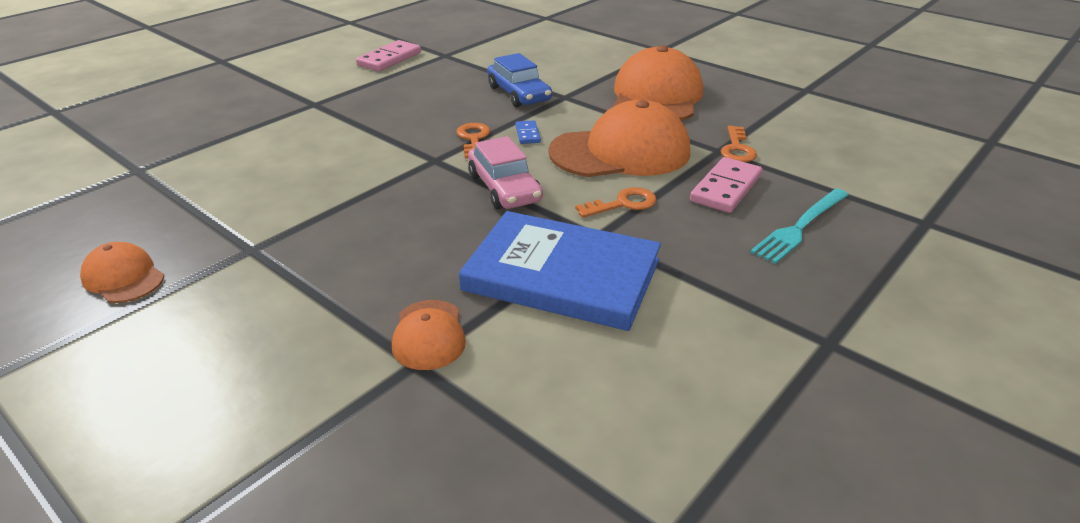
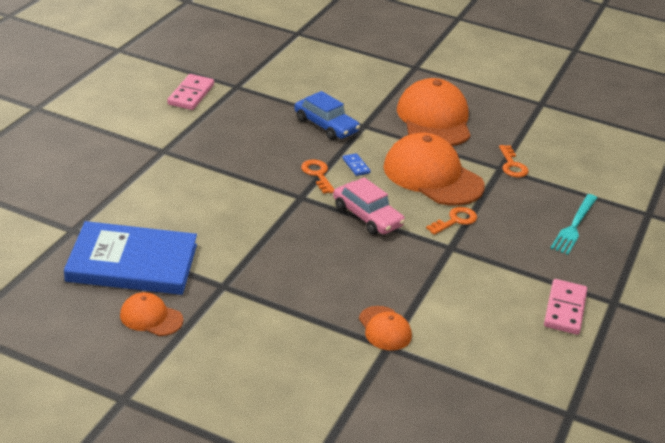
camera: 20 degrees left, 0 degrees up
(562, 275) = (442, 278): blue book -> blue book (132, 263)
(620, 152) = (432, 176): orange cap -> orange cap turned 105 degrees counterclockwise
(725, 188) = (517, 200): pink domino -> pink domino (564, 309)

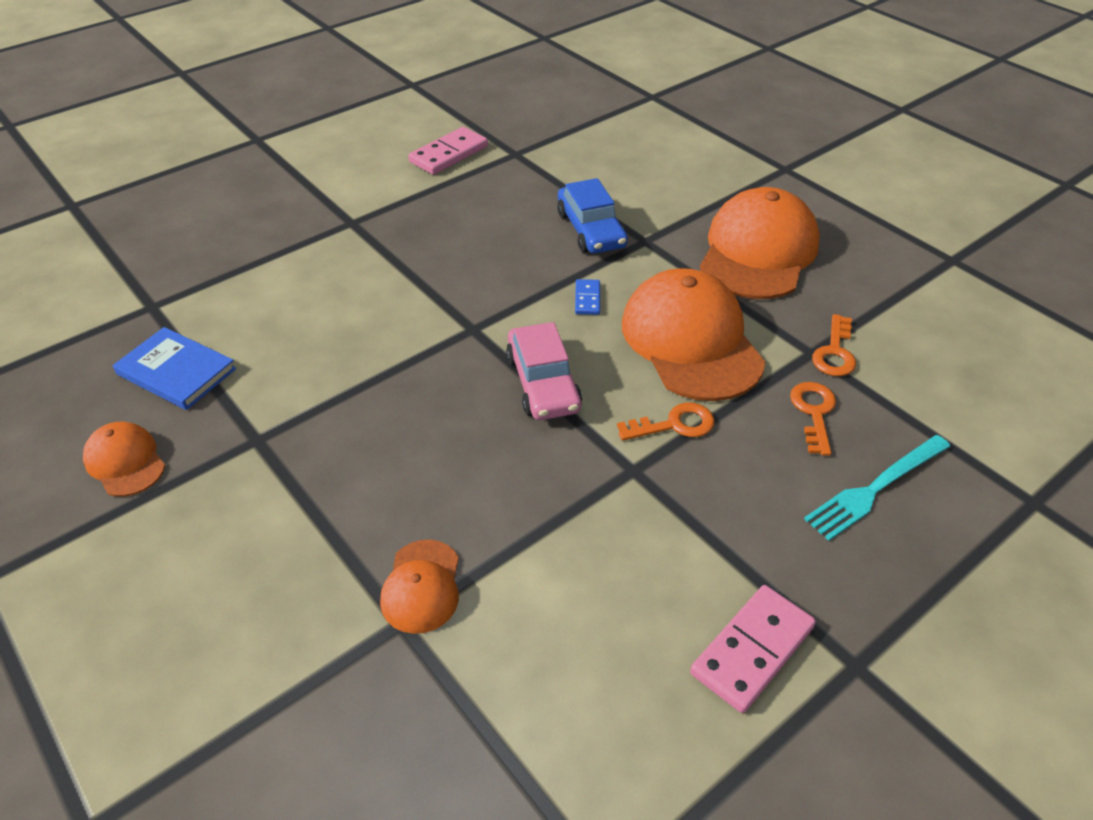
camera: 30 degrees right, 10 degrees up
(132, 263) = (176, 371): blue book -> blue book, size x0.60
(318, 174) = (523, 300): orange key -> orange key (814, 413)

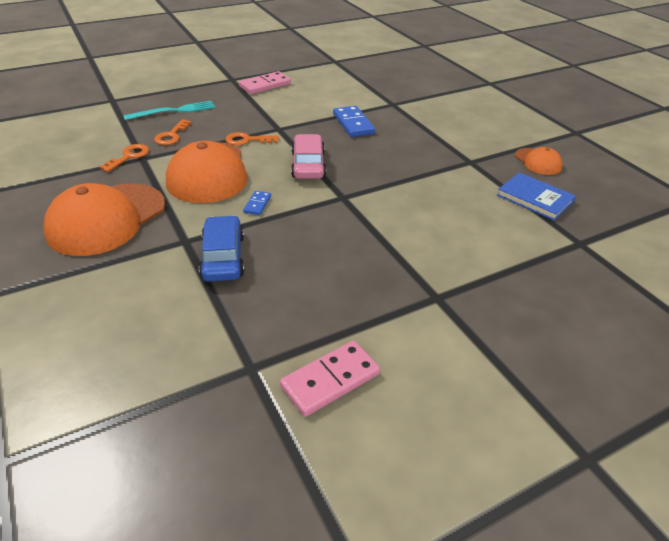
camera: 170 degrees left, 5 degrees down
(421, 586) = (384, 110): orange cap -> none
(487, 516) = (353, 124): none -> blue domino

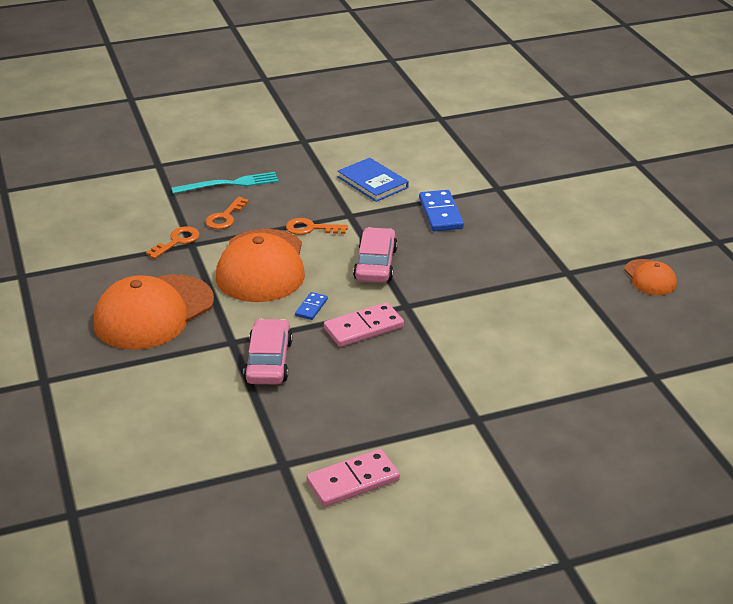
camera: 10 degrees right, 5 degrees down
(223, 257) = (268, 361): blue car -> pink car
(265, 85) = (343, 152): pink domino -> pink domino (364, 328)
(534, 199) = (625, 323): blue book -> blue book (372, 182)

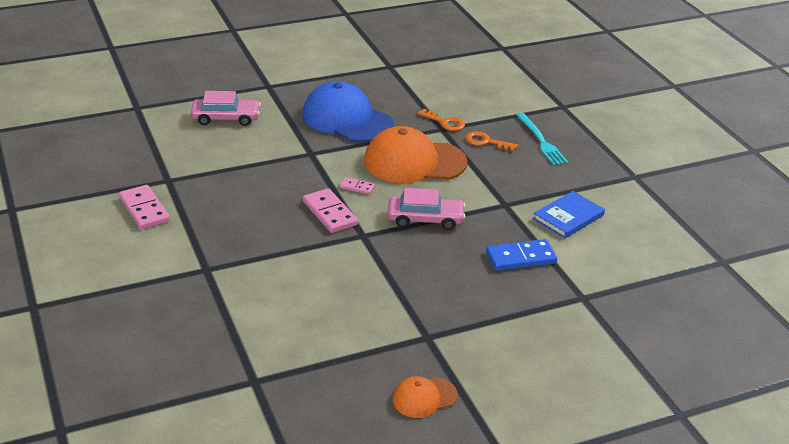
camera: 85 degrees right, 0 degrees up
(153, 313) = (347, 119): orange cap -> blue cap
(268, 361) = (286, 170): pink car -> pink car (226, 118)
(311, 228) = (477, 184): orange key -> none
(311, 307) = (357, 187): blue domino -> pink domino

